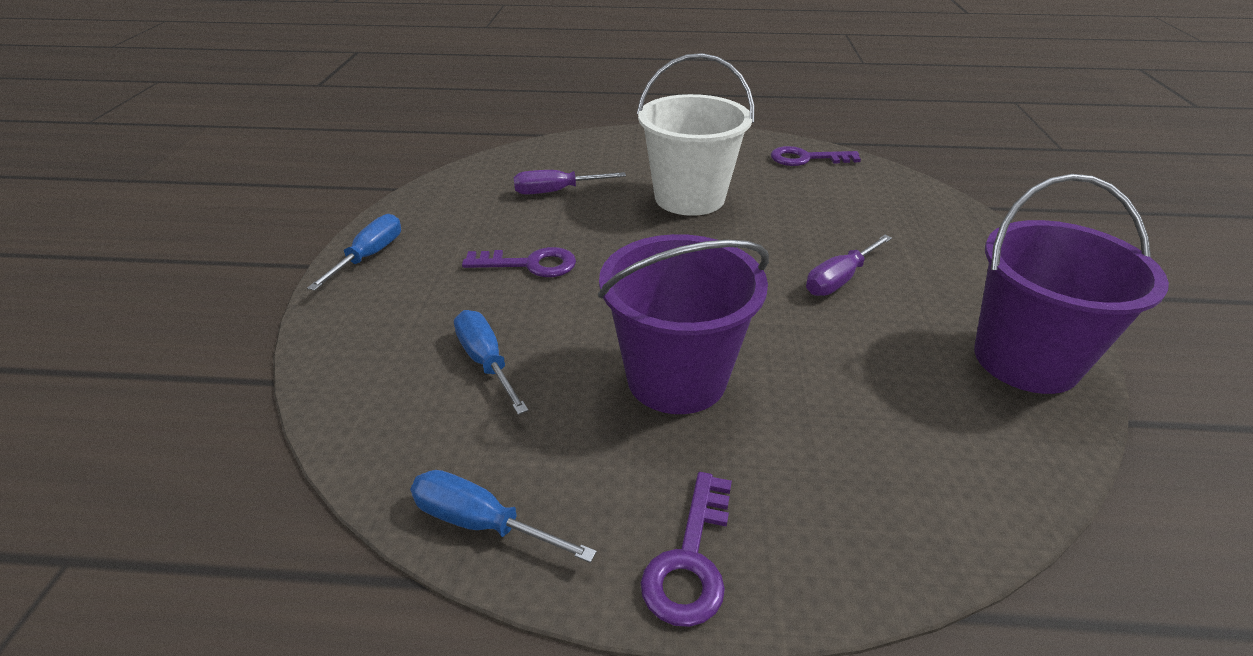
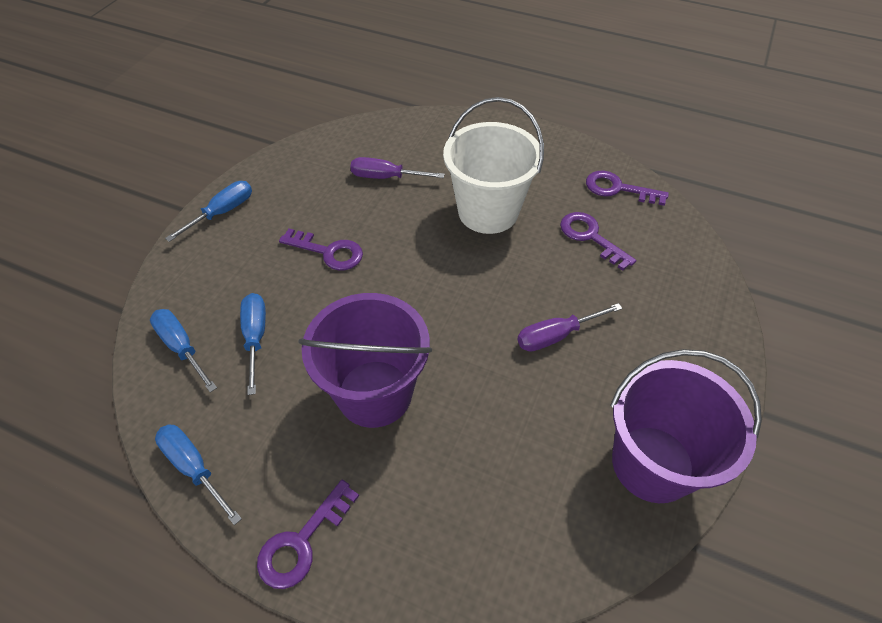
camera: 20 degrees right, 15 degrees up
(387, 397) = (182, 348): none -> blue screwdriver
(810, 197) = (590, 237): none -> purple key

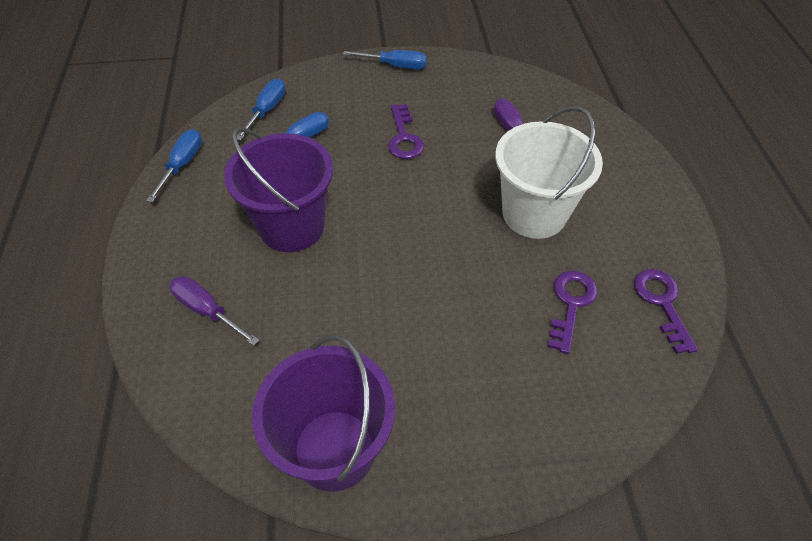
camera: 60 degrees right, 0 degrees up
(302, 542) = (155, 244): purple key -> none
(556, 335) = (427, 322): purple screwdriver -> purple screwdriver (207, 311)

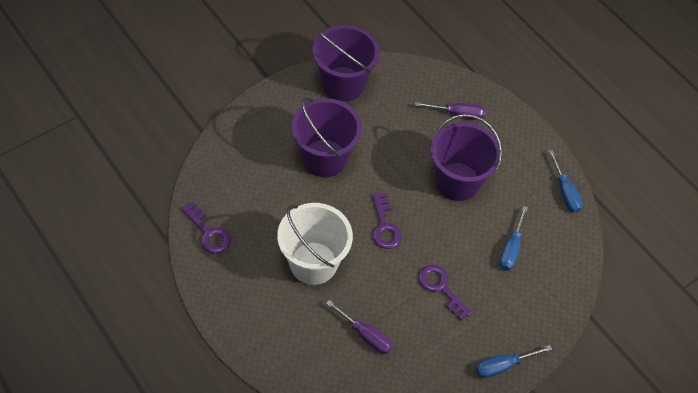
camera: 145 degrees right, 5 degrees up
(267, 111) = (557, 264): blue screwdriver -> none
(445, 334) = (324, 158): none -> purple bucket
(570, 304) = (263, 207): purple key -> purple key (384, 226)

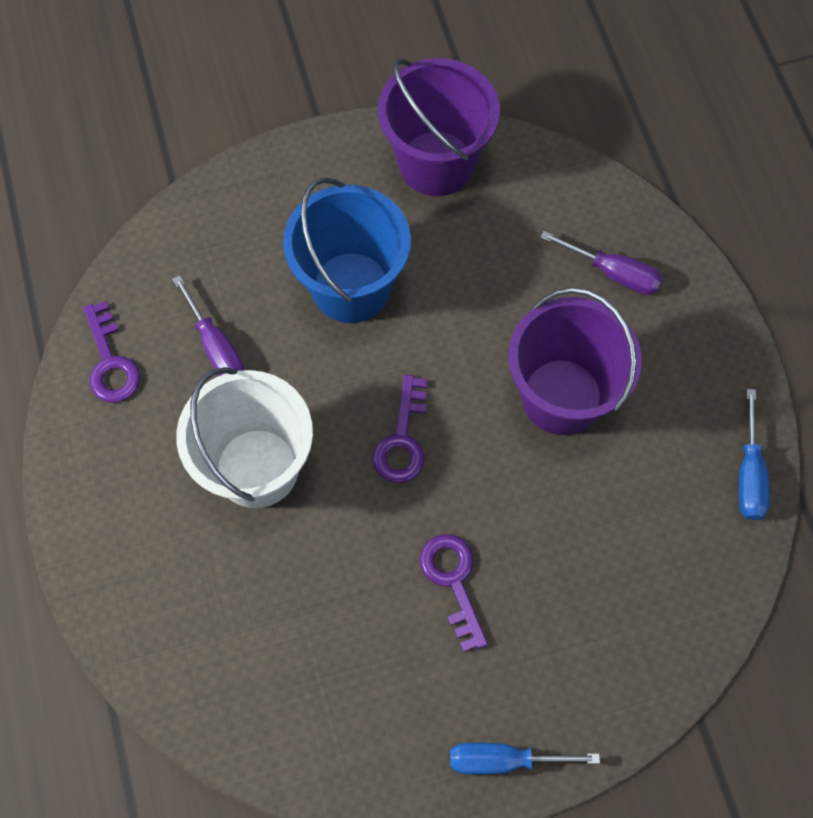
camera: 25 degrees right, 10 degrees up
(324, 158) = (351, 287): purple bucket -> blue bucket
(365, 335) = (291, 623): purple screwdriver -> purple screwdriver (215, 346)
(511, 248) = (607, 549): blue screwdriver -> none

